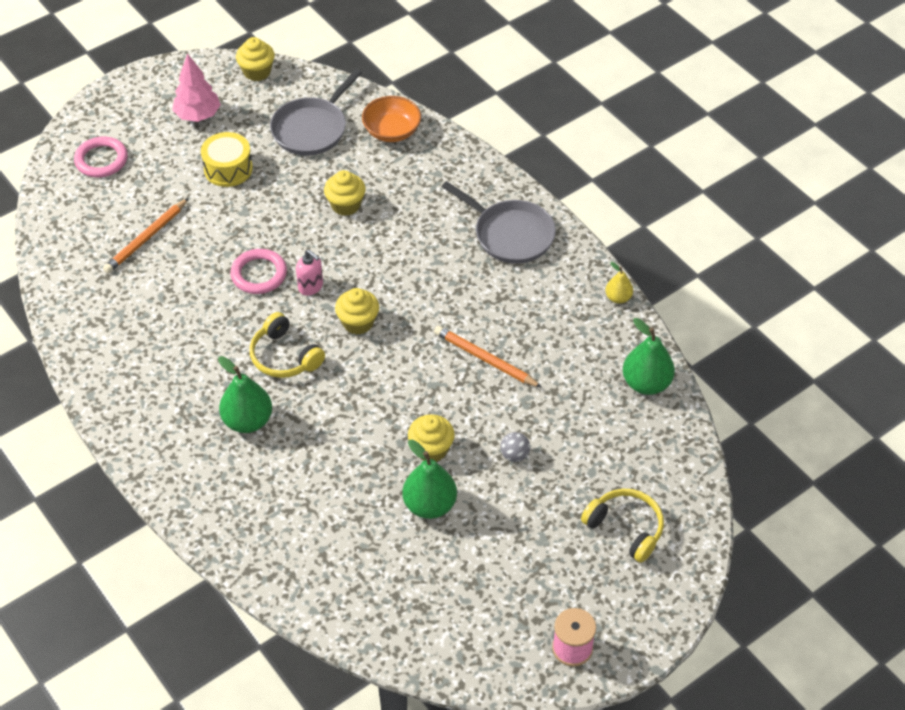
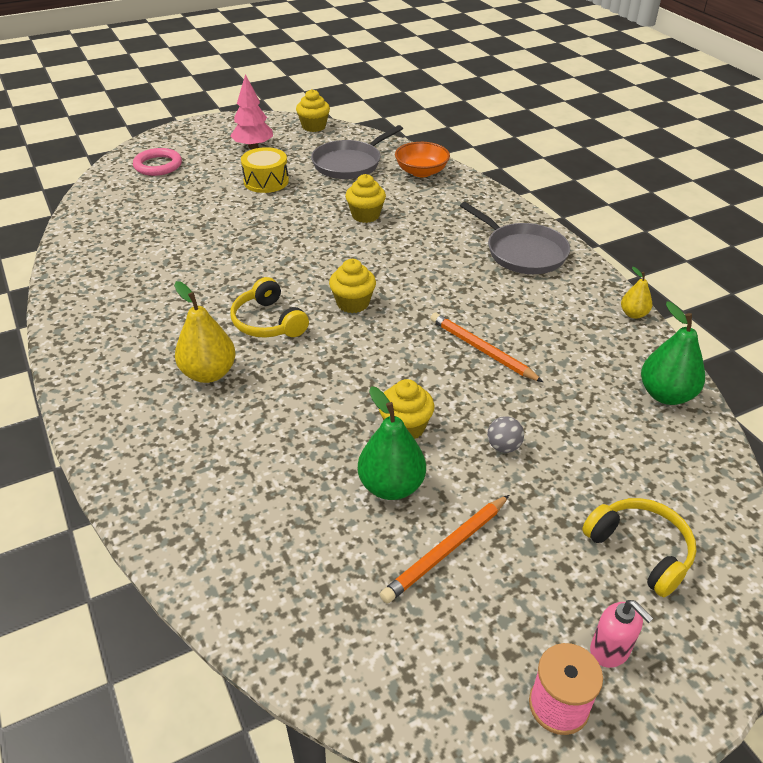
camera: 10 degrees right, 10 degrees down
(146, 238) = (172, 219): orange pencil -> orange pencil (446, 550)
(248, 421) = (209, 373): green pear -> yellow pear
(259, 274) = (266, 255): pink ring -> none
(311, 286) = (314, 270): pink soap dispenser -> pink soap dispenser (610, 650)

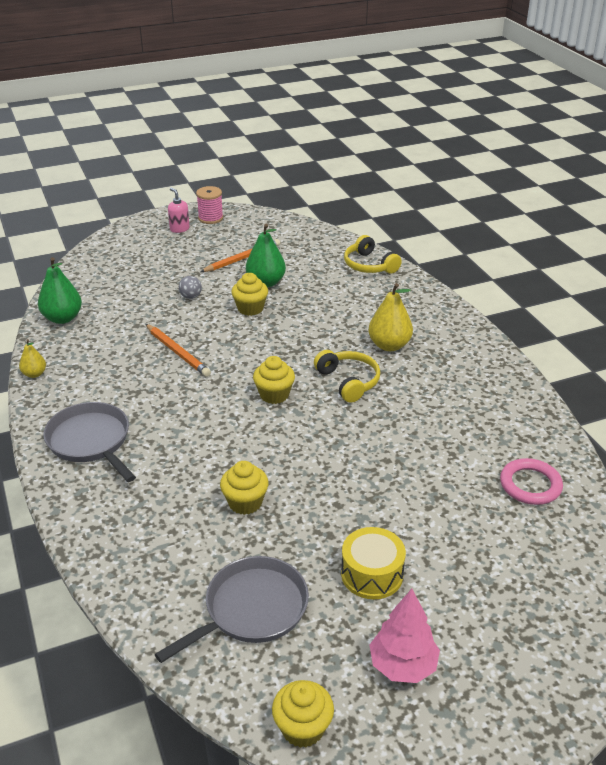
camera: 175 degrees left, 5 degrees down
(158, 165) = (538, 621): pink ring -> pink ring (530, 485)
(421, 172) = (151, 584): orange bowl -> none
(640, 550) = (141, 255): yellow headphones -> yellow headphones (369, 265)

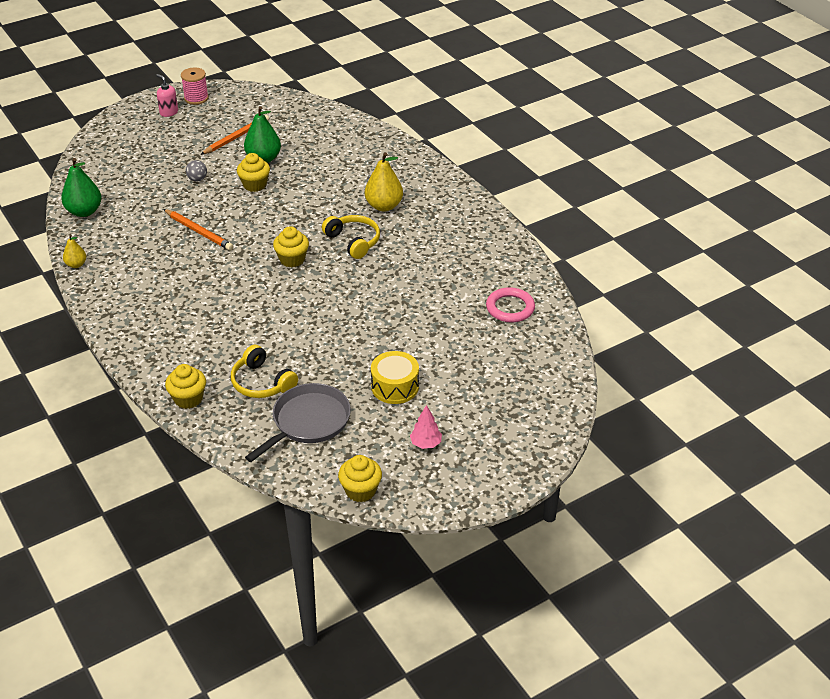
camera: 10 degrees left, 5 degrees up
(91, 441) = (145, 315): grey pan -> none
(245, 502) = (286, 347): yellow cupcake -> yellow cupcake (188, 399)
(369, 265) = (355, 132): yellow headphones -> yellow headphones (261, 383)
(402, 665) = (426, 443): pink tree -> pink tree, size x0.64

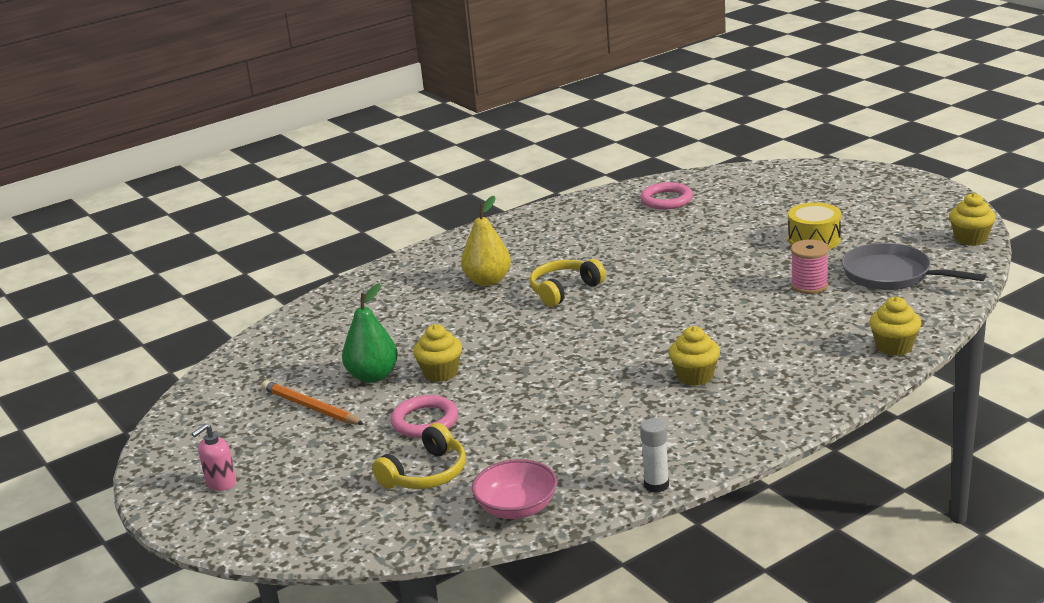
camera: 90 degrees left, 15 degrees down
(76, 264) = (656, 485): yellow pear -> white glue stick
(84, 211) = (517, 508): green pear -> pink bowl
(196, 98) = (181, 464): pink spool -> pink spool (809, 285)
(197, 179) = (425, 421): grey ball -> pink ring
(199, 232) = (558, 397): orange pencil -> none
(261, 383) = (844, 308): yellow headphones -> yellow headphones (426, 474)
(292, 259) = (608, 322): yellow cupcake -> yellow cupcake (695, 376)
(426, 443) = (888, 218): pink tree -> none

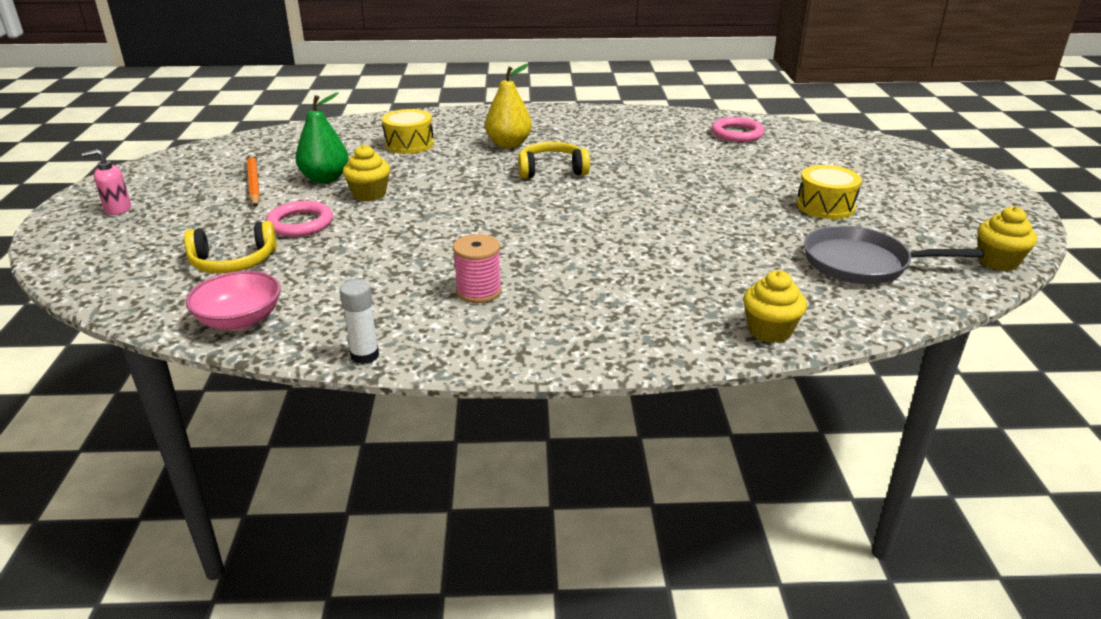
camera: 30 degrees right, 5 degrees up
(394, 315) = (409, 144): none -> yellow drum
(695, 376) = (545, 277): yellow cupcake -> none
(809, 285) = (764, 242): pink spool -> pink spool (478, 291)
(891, 275) = (861, 263): grey pan -> grey pan turned 60 degrees counterclockwise

